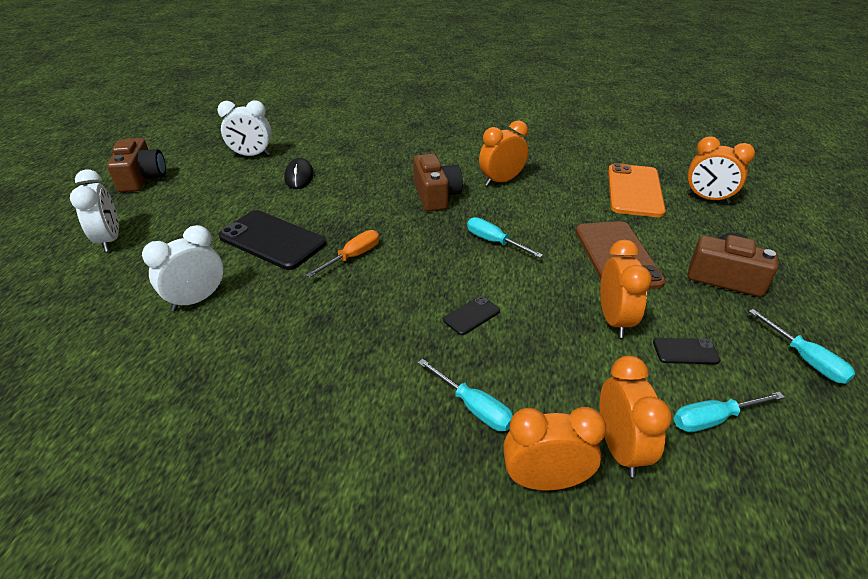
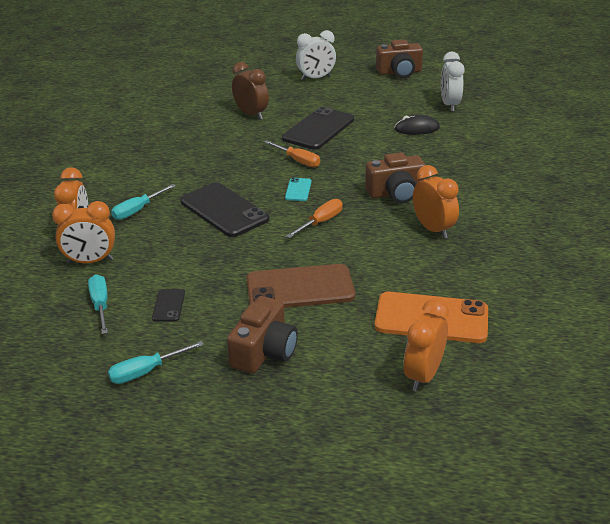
camera: 90 degrees right, 5 degrees down
(197, 299) = (251, 114): white clock -> brown clock
(424, 256) = (298, 190): none -> turquoise phone
(471, 315) = (224, 210): black phone -> black phone, size x2.18
(494, 242) = (321, 222): turquoise screwdriver -> orange screwdriver
(614, 320) = (210, 275): orange clock -> none

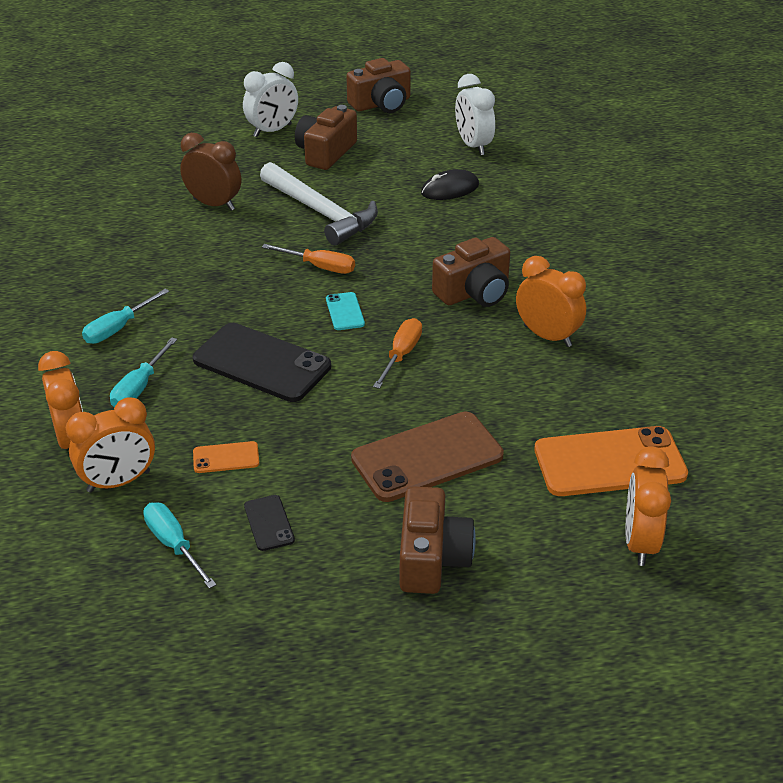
camera: 20 degrees left, 5 degrees up
(146, 372) = (295, 626): turquoise screwdriver -> turquoise screwdriver (118, 328)
(166, 261) = (226, 458): none -> orange phone
(318, 129) = (320, 212): black phone -> white hammer
(343, 95) = (325, 152): none -> brown camera

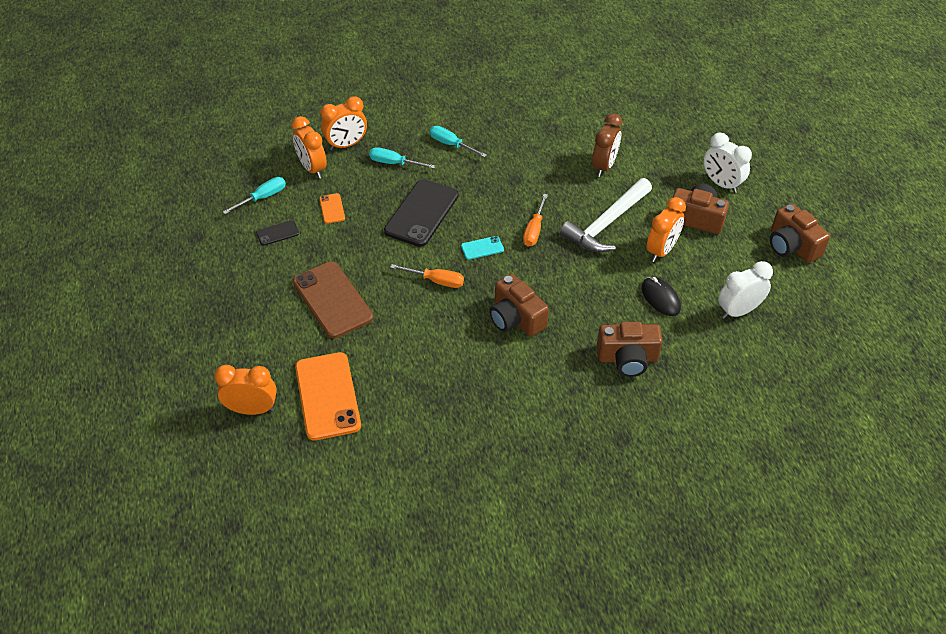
camera: 85 degrees right, 10 degrees up
(432, 558) = (245, 306): brown camera -> brown camera (627, 358)
(547, 336) = (466, 362): orange clock -> orange clock (661, 250)

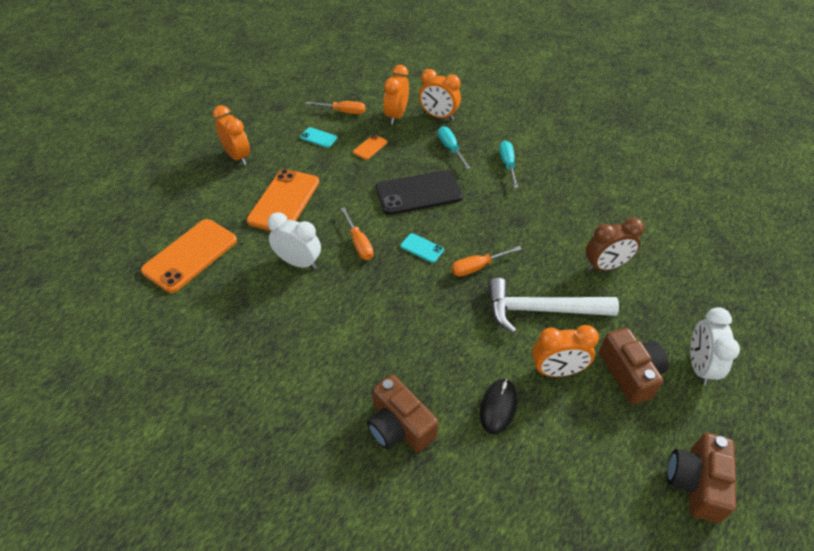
camera: 50 degrees right, 0 degrees up
(252, 409) = (147, 225): orange clock -> orange clock (237, 157)
(263, 197) = (343, 112): turquoise screwdriver -> orange screwdriver
(277, 233) = (318, 138): black phone -> turquoise phone
(332, 300) = (284, 201): brown phone -> orange phone
(516, 318) = (369, 316): brown camera -> none
(738, 311) = (551, 486): white clock -> white clock (298, 262)

